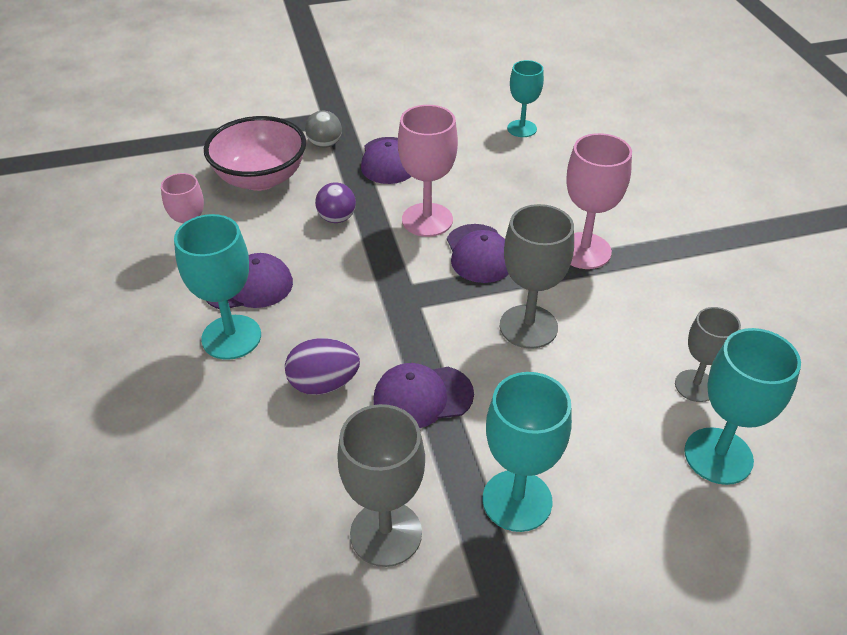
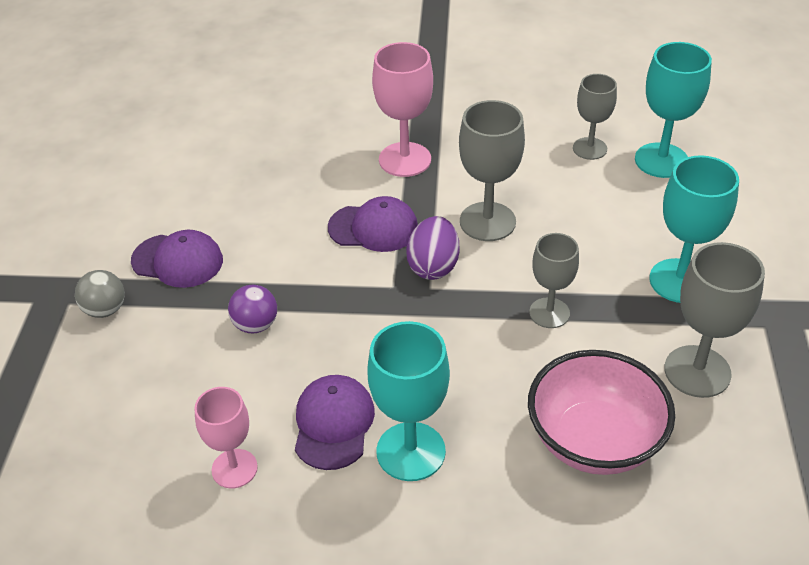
camera: 70 degrees left, 0 degrees up
(260, 178) = (134, 383): pink bowl -> pink bowl (594, 440)
(323, 384) = (508, 383): purple egg -> purple egg (433, 266)
(422, 397) = (549, 313): purple cap -> grey goblet
(427, 220) = (300, 253): pink goblet -> none
(522, 128) = (192, 147): turquoise goblet -> none

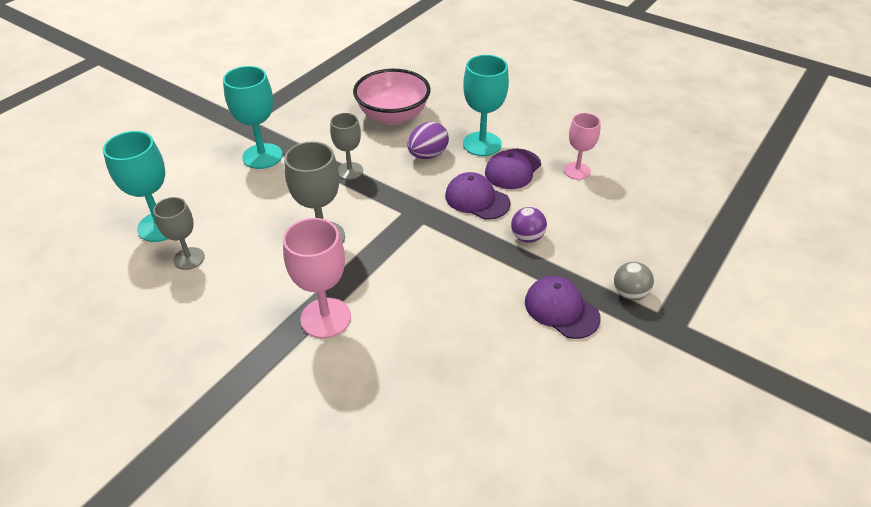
camera: 150 degrees left, 0 degrees up
(373, 228) = (401, 269): purple cap -> purple cap (477, 199)
(433, 266) = (387, 224): purple egg -> purple egg (428, 155)
(697, 371) = (313, 119): grey goblet -> none

